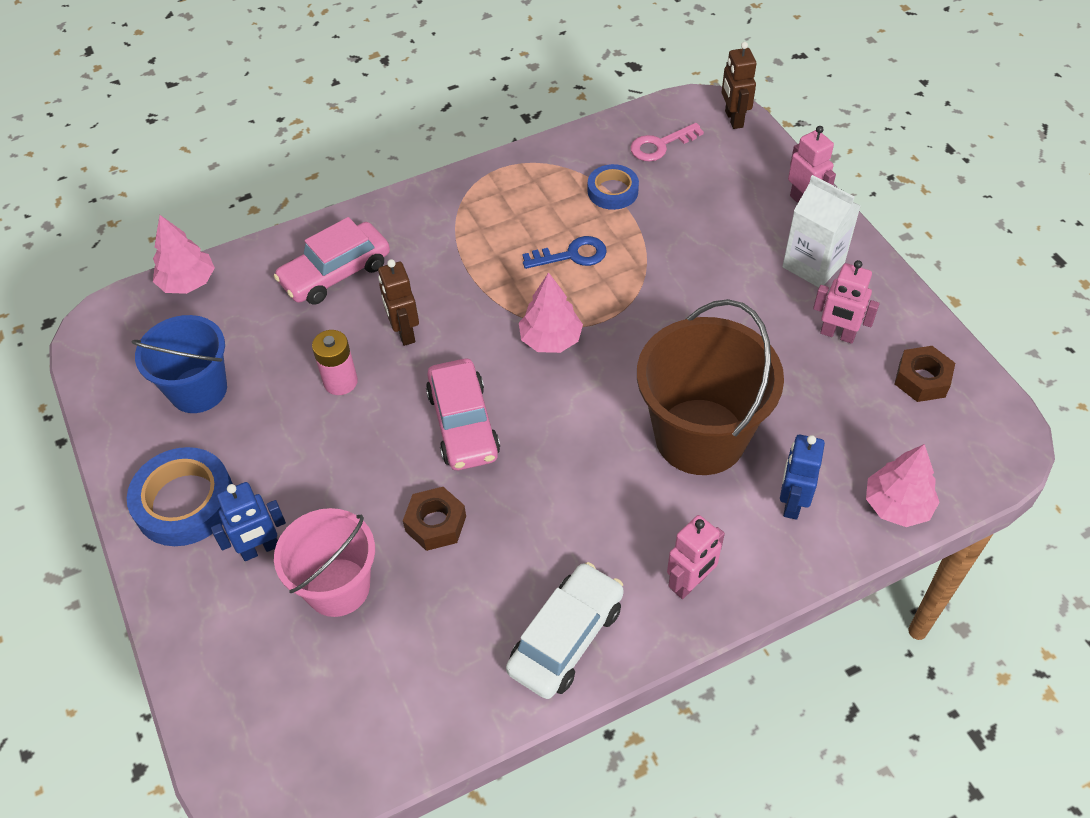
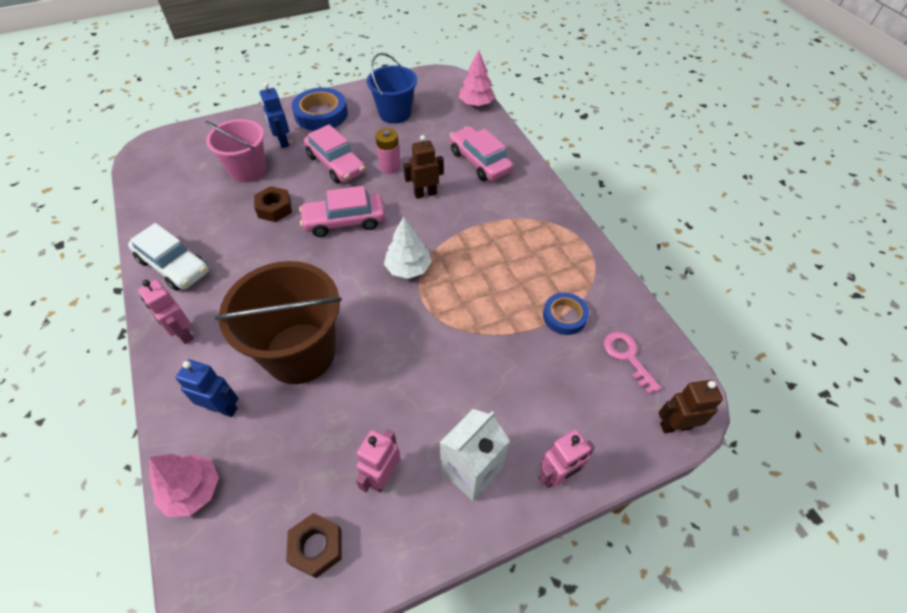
camera: 90 degrees right, 0 degrees up
(329, 456) = (336, 164): none -> pink car
(550, 339) = (408, 268): pink tree -> white tree
(572, 255) = (491, 285): blue key -> none

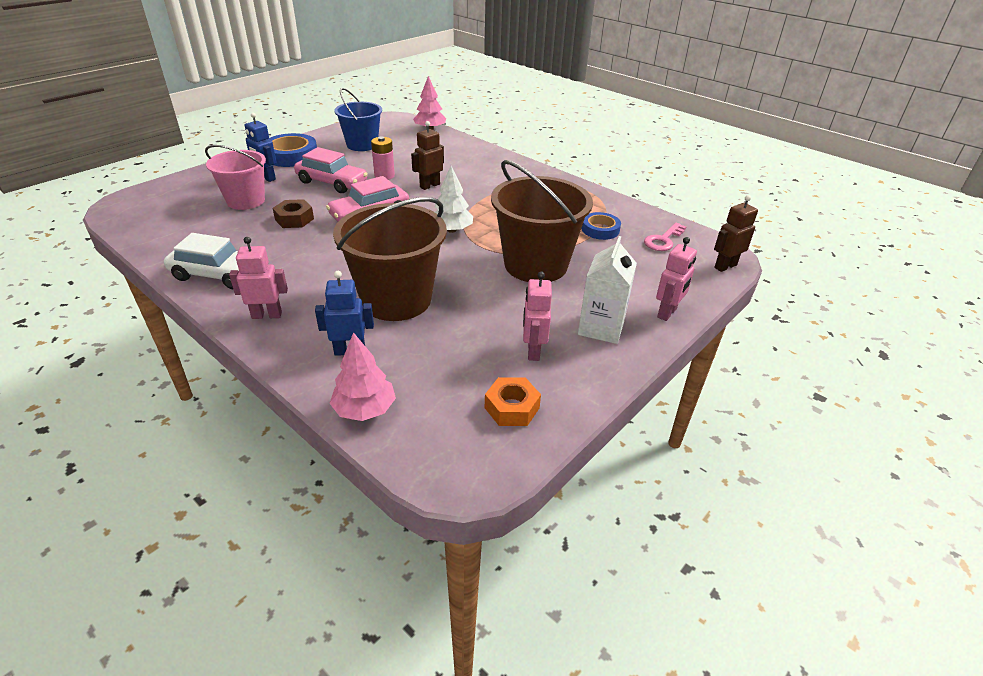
camera: 25 degrees left, 15 degrees down
(183, 333) = (267, 315): pink robot -> pink robot turned 150 degrees clockwise
(316, 547) = (512, 408): brown nut -> orange nut
(461, 349) = (536, 265): none -> brown bucket
(479, 162) = (461, 160): pink car -> none
(627, 357) = (663, 240): pink key -> pink key turned 90 degrees counterclockwise

